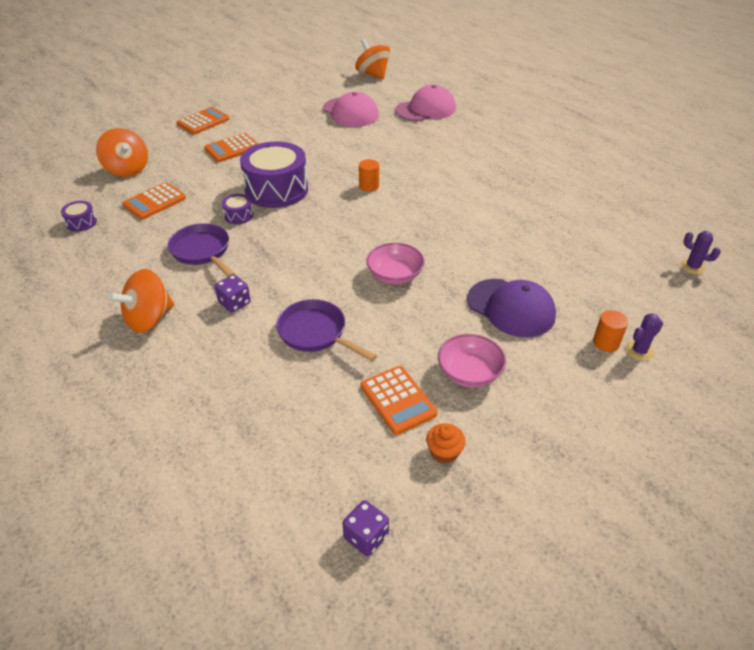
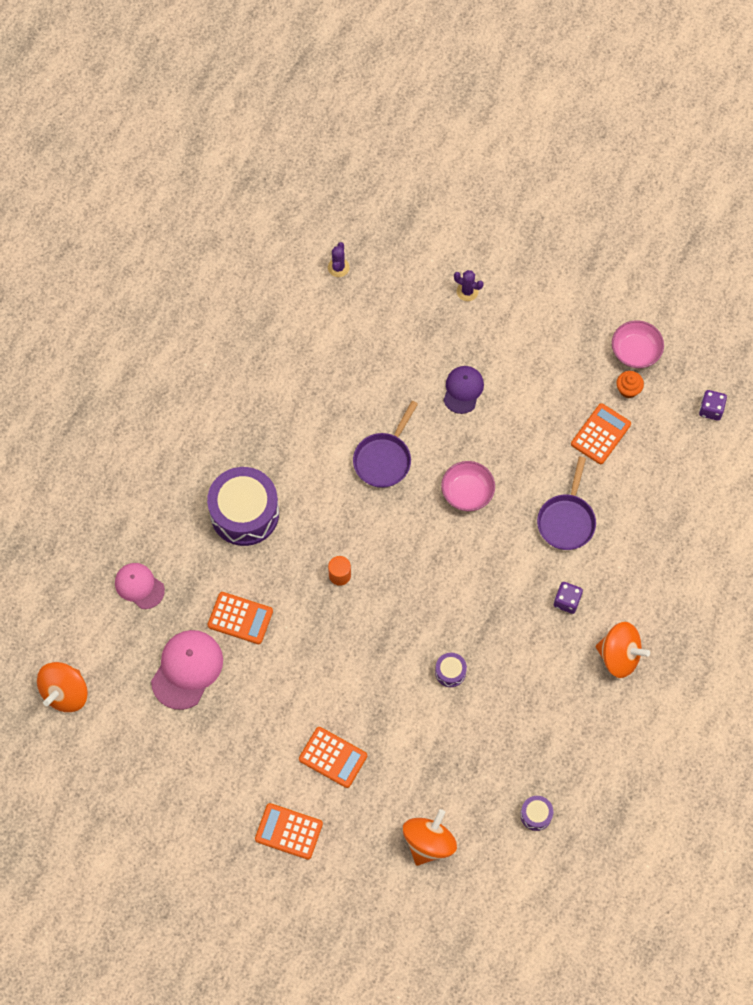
camera: 115 degrees left, 25 degrees up
(154, 202) = (469, 769): orange calculator -> orange calculator (240, 618)
(202, 251) = (518, 670): purple pan -> purple pan (384, 459)
(276, 190) = (389, 662): purple drum -> purple drum (244, 513)
(426, 109) = (139, 586): pink cap -> pink cap, size x0.65
(469, 373) = (550, 397): pink bowl -> pink bowl (635, 351)
(511, 308) = (463, 390): purple cap -> purple cap, size x0.65
(606, 342) = (469, 315): orange cylinder -> none

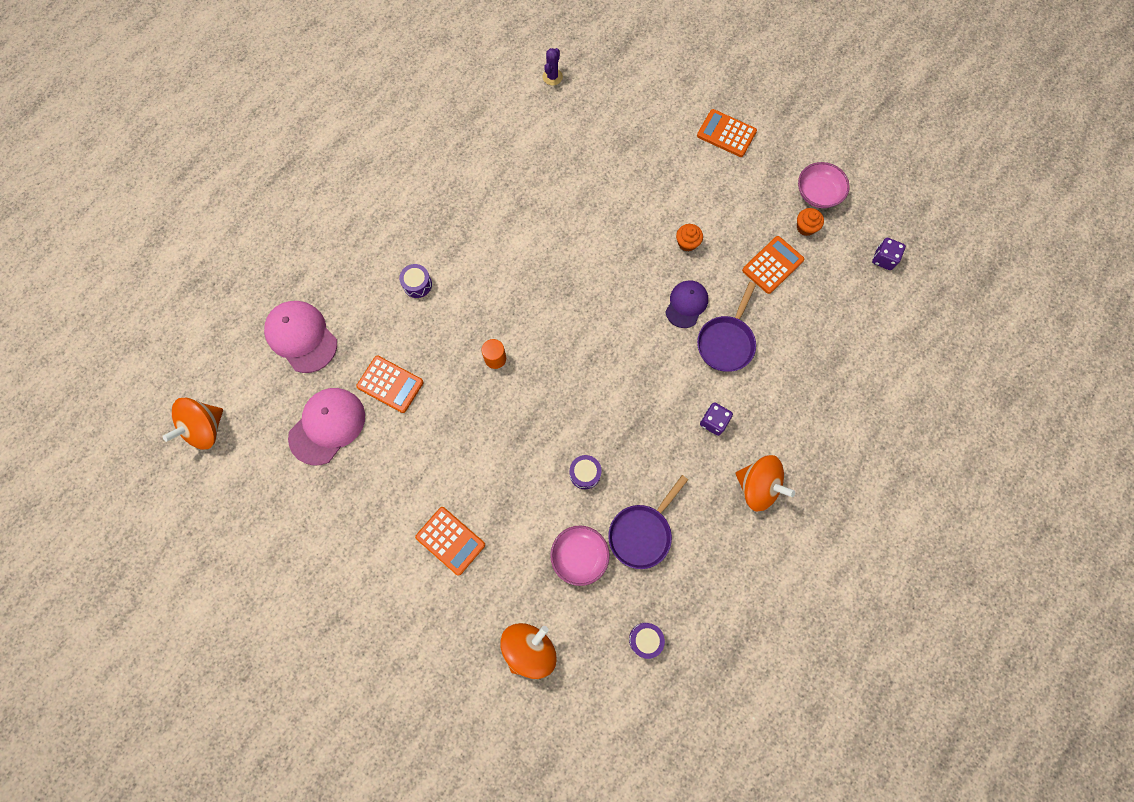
camera: 10 degrees right, 5 degrees up
(139, 586) = (301, 337): pink cap -> pink cap, size x1.54
(244, 513) = (417, 284): purple drum -> purple drum, size x0.43
(289, 831) = (389, 610): orange calculator -> orange calculator (726, 133)
(384, 459) = (560, 255): purple pan -> purple pan (642, 533)
(463, 390) = (647, 203): purple cap -> purple cap (686, 304)
(467, 291) = (667, 115): purple cactus -> none
(467, 492) = (634, 299): pink bowl -> pink bowl (579, 556)
(511, 425) = (687, 243): none -> orange cupcake

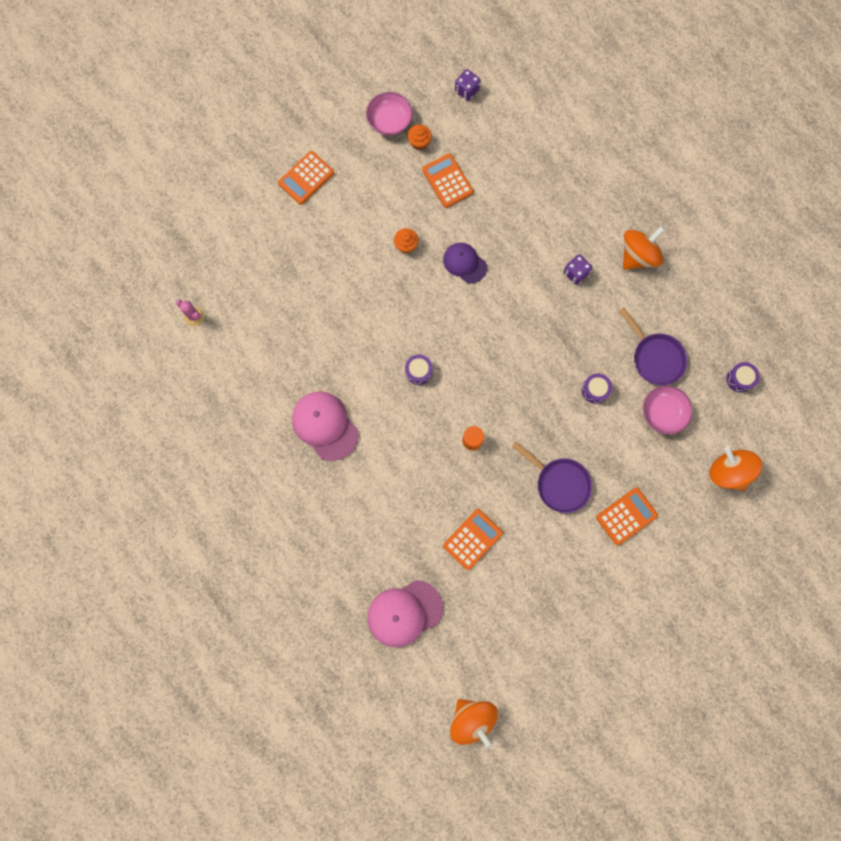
camera: 75 degrees left, 5 degrees up
(327, 426) = (498, 604): pink cap -> pink cap (325, 425)
(417, 284) = (380, 494): purple drum -> purple drum (418, 371)
(552, 77) = (194, 316): purple cactus -> pink cactus
(726, 342) = (508, 241): purple pan -> purple pan (559, 483)

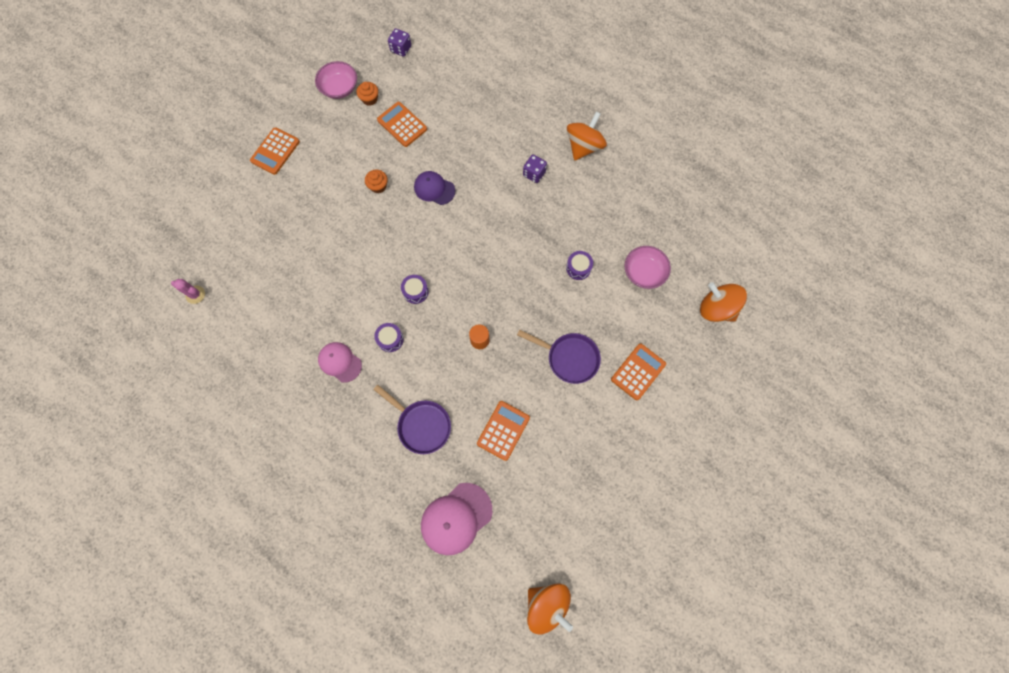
camera: 15 degrees left, 5 degrees down
(325, 425) = (340, 362): pink cap -> pink cap, size x0.65
(655, 357) = (623, 227): purple pan -> purple pan (421, 425)
(739, 379) = (701, 227): purple drum -> purple drum (390, 339)

